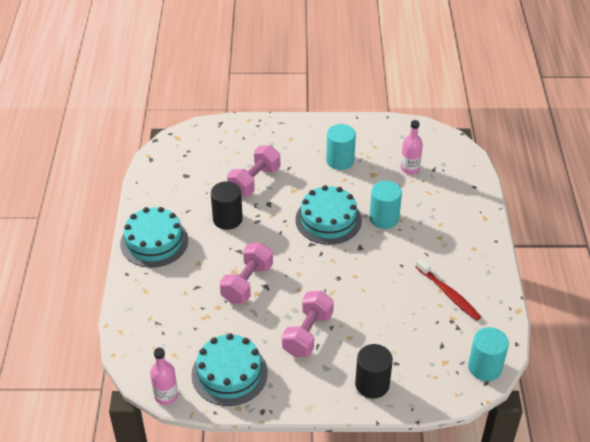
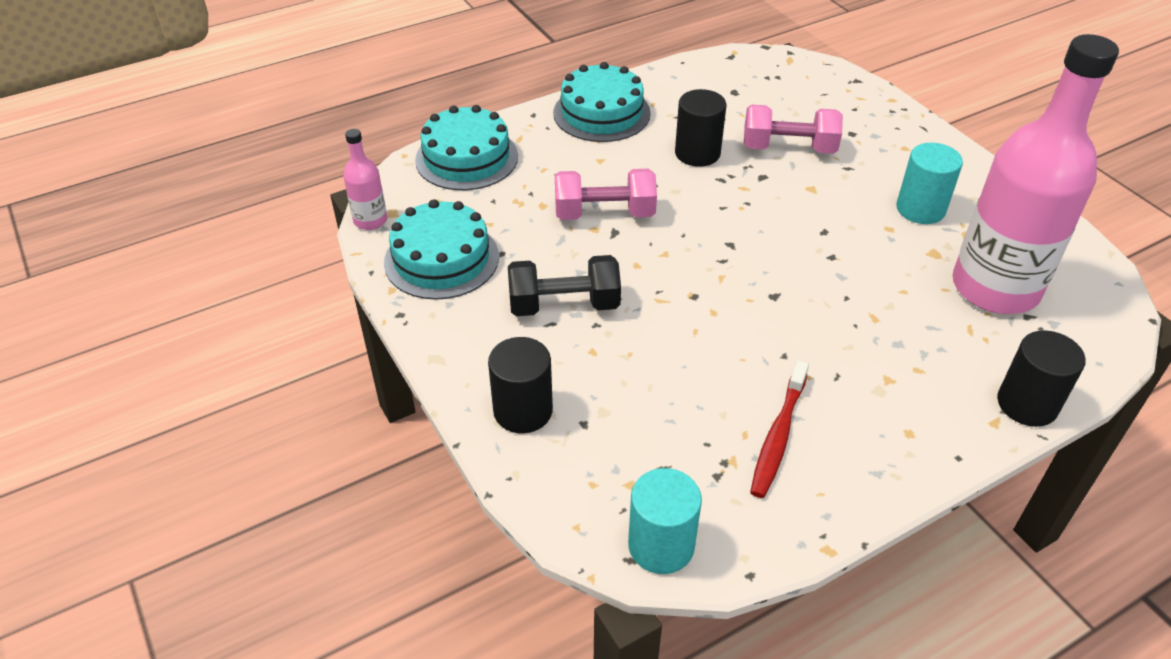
camera: 60 degrees right, 0 degrees up
(307, 334) = (564, 305): pink dumbbell -> black dumbbell
(328, 220) = (793, 243): turquoise cake -> turquoise cake (466, 158)
(384, 218) = (858, 299): turquoise cylinder -> none
(410, 168) = (995, 288): pink bottle -> pink bottle, size x2.39
(481, 202) = (1027, 404): none -> black cylinder

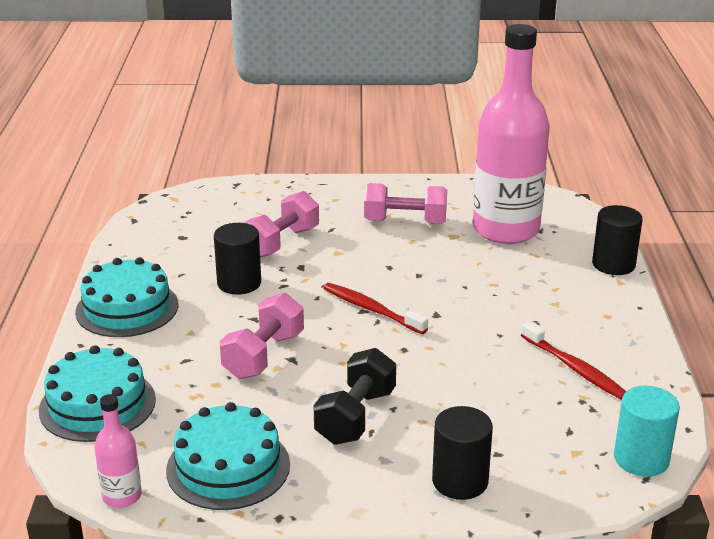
camera: 60 degrees left, 15 degrees down
(738, 249) = (371, 309): none -> red toothbrush
(920, 209) = (405, 221): turquoise cylinder -> pink dumbbell

